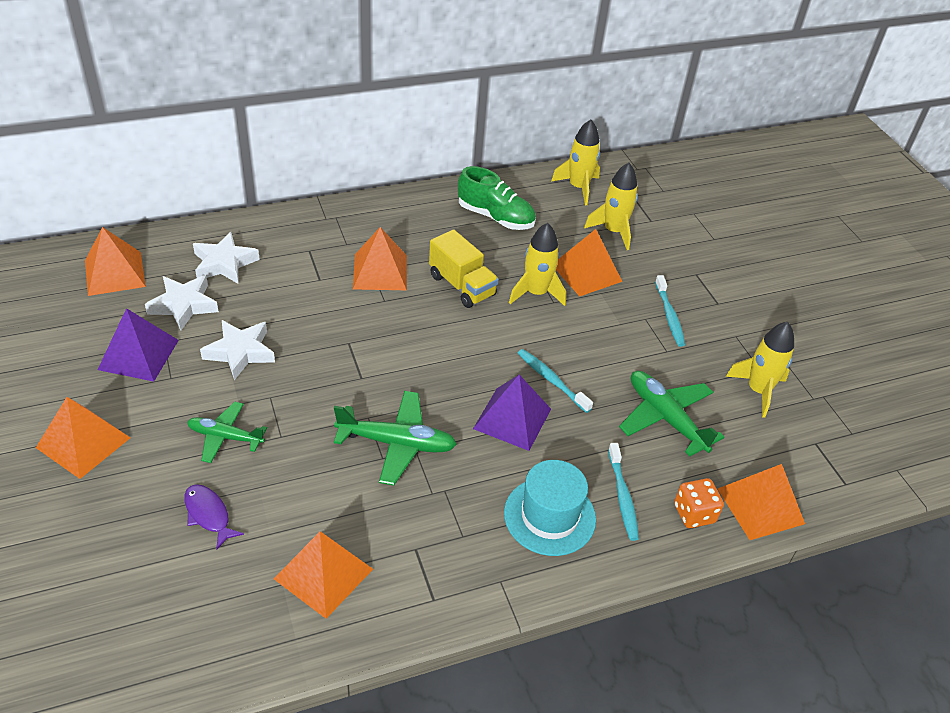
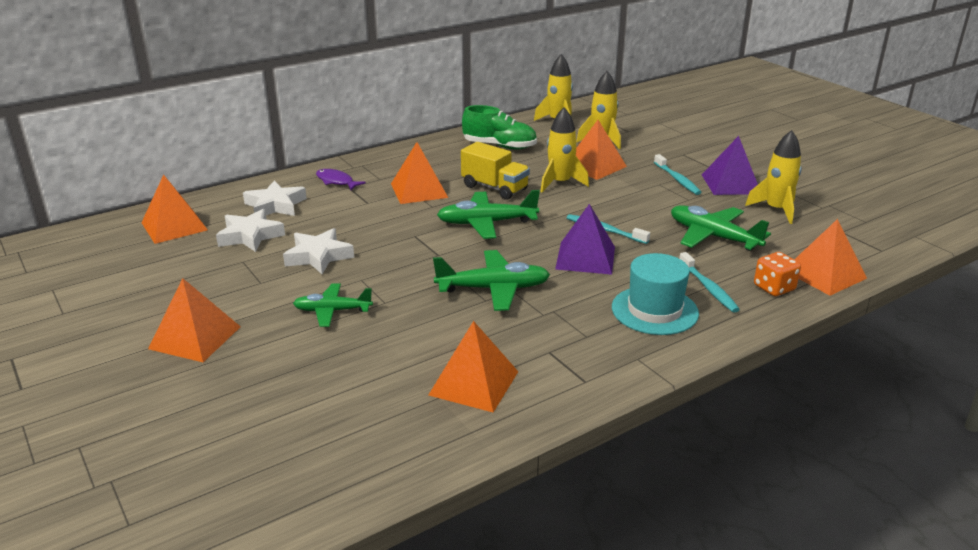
camera: 10 degrees left, 15 degrees down
(138, 354) = (222, 272): purple pyramid -> purple pyramid (730, 184)
(208, 515) = (343, 364): purple fish -> purple fish (336, 181)
(430, 340) = (486, 223): none -> green plane

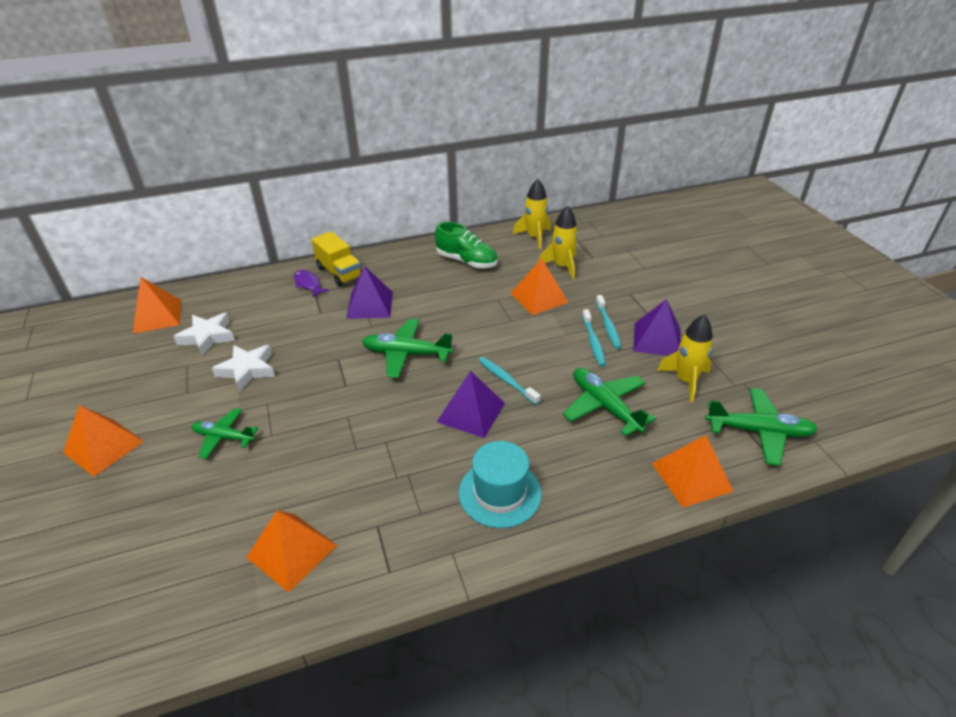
camera: 15 degrees right, 10 degrees up
(275, 205) = (245, 305): white star -> none
(419, 190) = (370, 305): orange pyramid -> purple pyramid
(493, 289) = (369, 436): green plane -> green plane (759, 431)
(495, 188) = (436, 312): yellow truck -> yellow truck (339, 273)
(560, 183) = (496, 314): yellow rocket -> none
(708, 288) = (566, 473): turquoise toothbrush -> turquoise toothbrush (593, 342)
(774, 288) = (631, 486): orange dice -> none

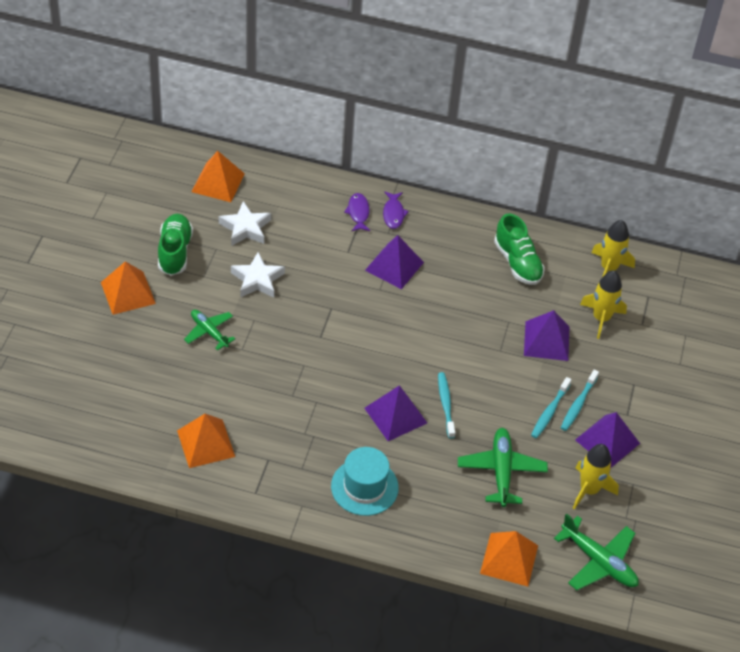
camera: 30 degrees right, 10 degrees up
(141, 386) = (175, 252): none -> green shoe
(339, 273) = (393, 214): yellow truck -> purple fish
(406, 354) = (387, 334): green plane -> none
(539, 297) = (546, 340): orange pyramid -> purple pyramid

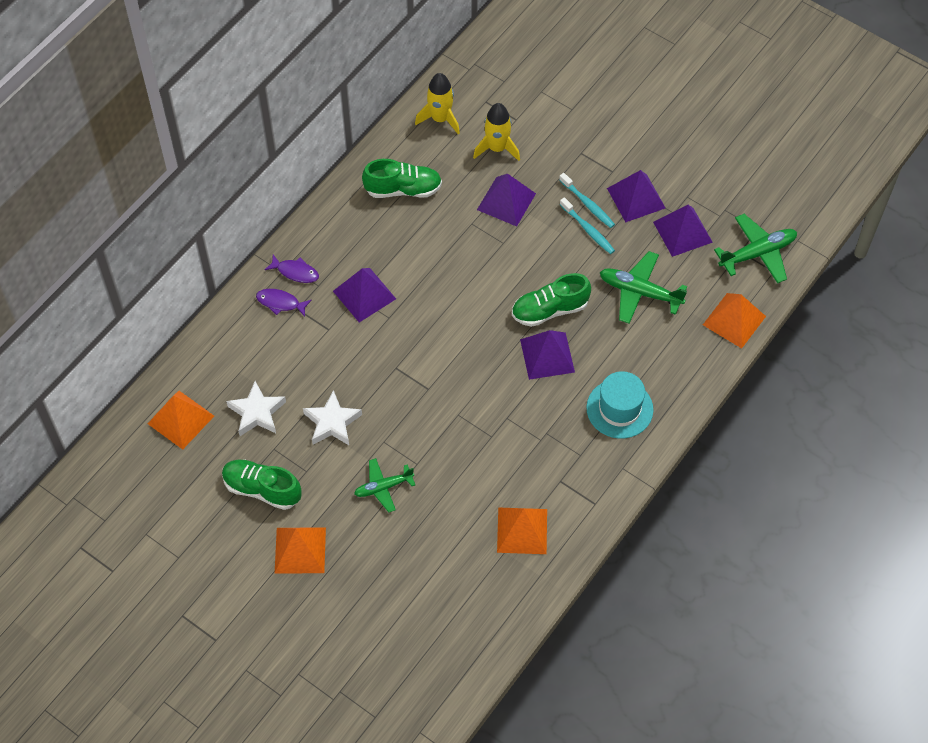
camera: 65 degrees left, 10 degrees up
(445, 404) = (549, 310): turquoise toothbrush -> green shoe
(589, 490) = (682, 232): yellow rocket -> purple pyramid

